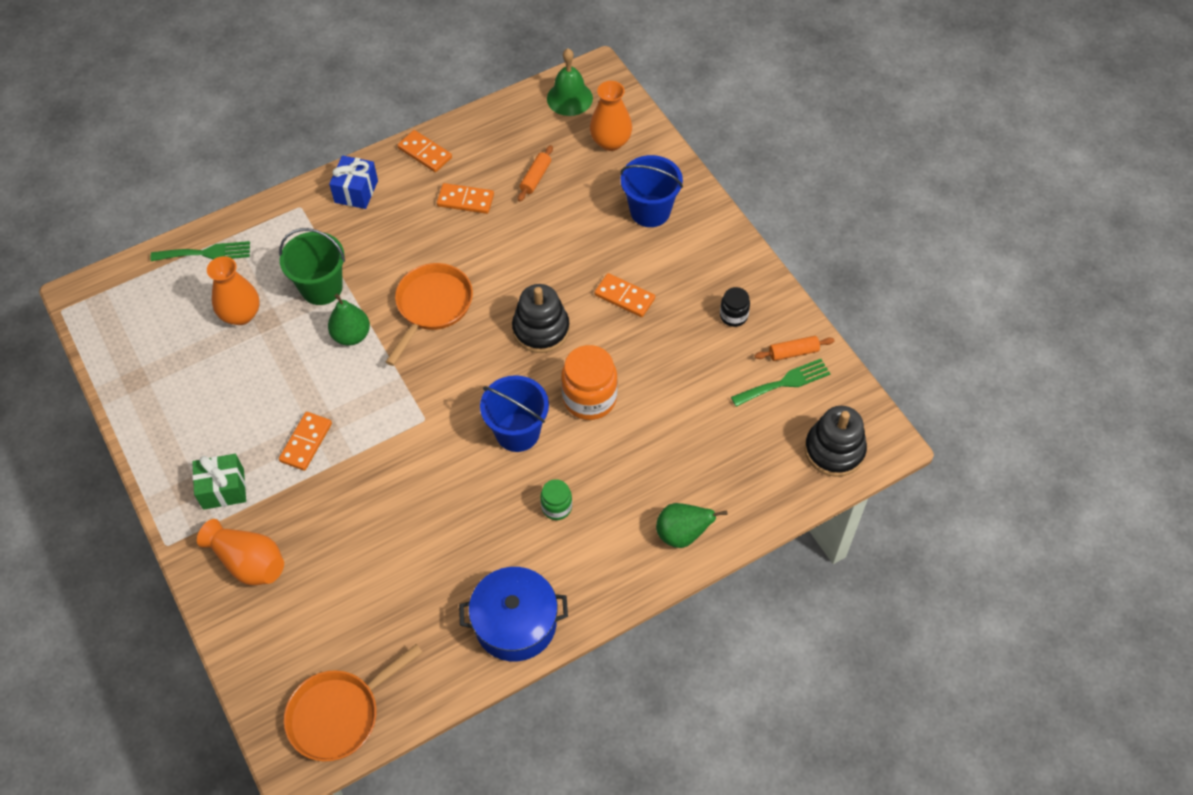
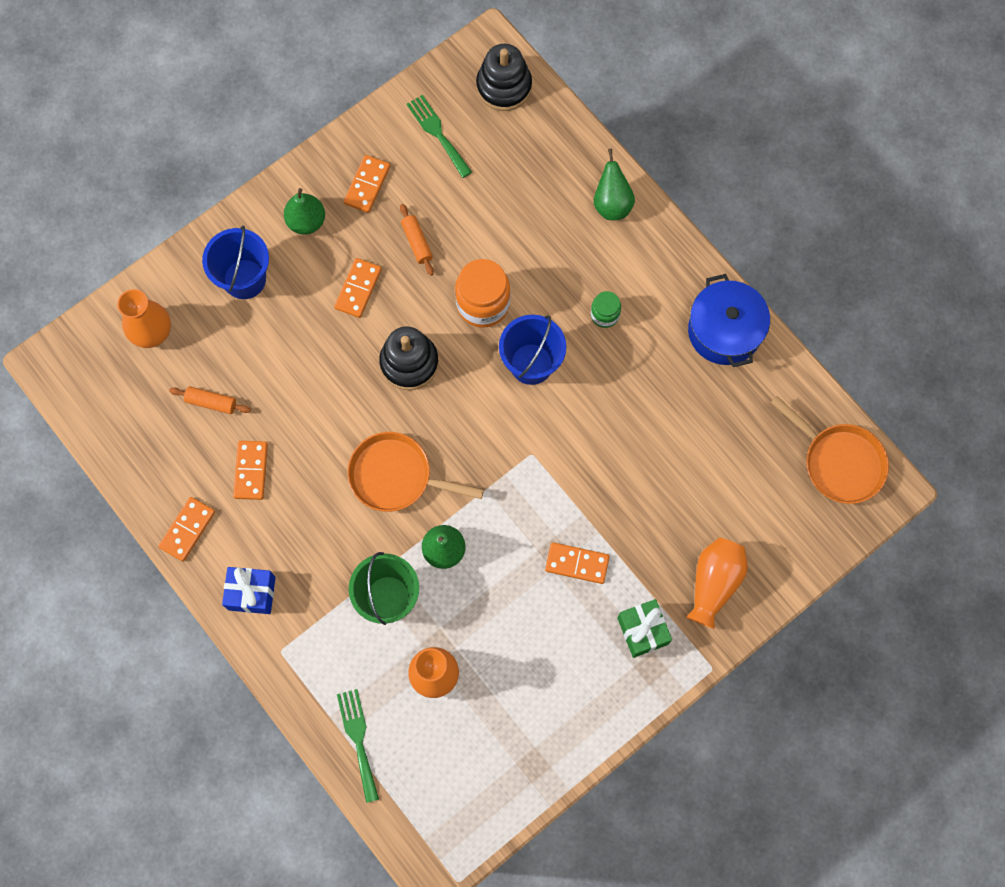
camera: 100 degrees left, 15 degrees up
(569, 98) = (90, 386): green bell -> none
(701, 263) = (306, 221): none -> green pear
(733, 316) = (367, 185): black jar -> orange domino
(793, 352) = (402, 128): orange rolling pin -> orange rolling pin (417, 242)

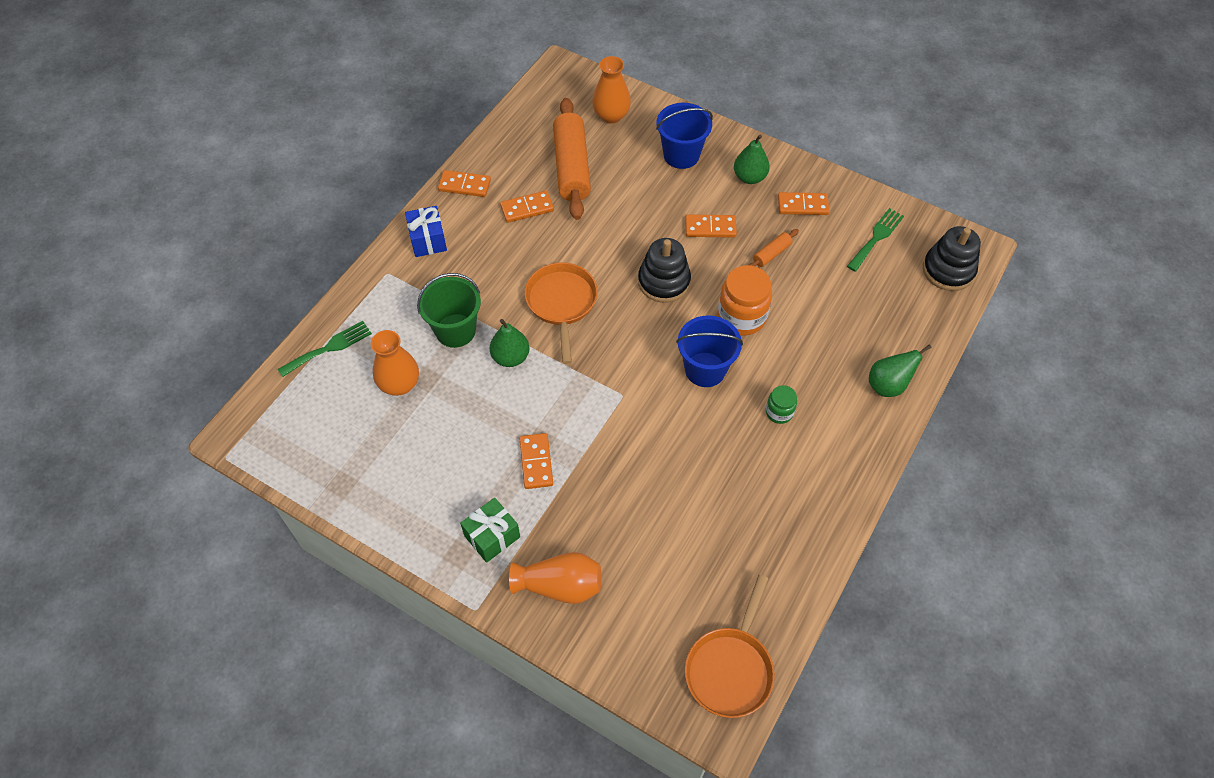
camera: 70 degrees right, 15 degrees down
(211, 402) = (571, 167): orange rolling pin -> orange rolling pin, size x2.25
(724, 331) = (815, 518): blue pot -> none

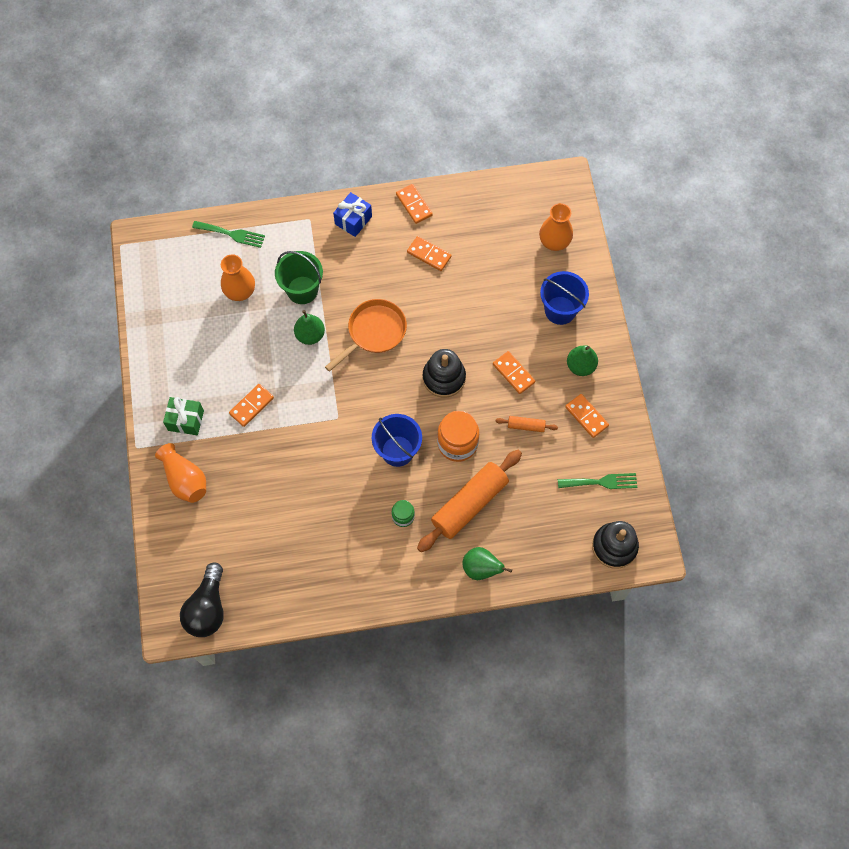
camera: 50 degrees right, 10 degrees up
(571, 167) = (487, 253): orange rolling pin -> orange rolling pin (469, 504)
(730, 668) = (207, 608): orange pan -> black light bulb

